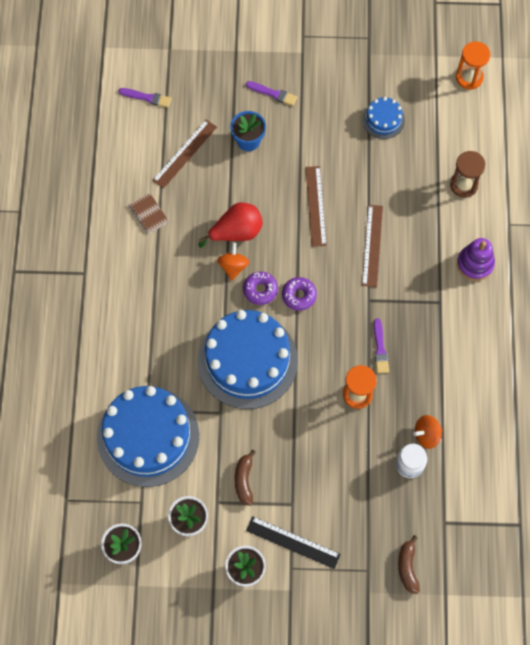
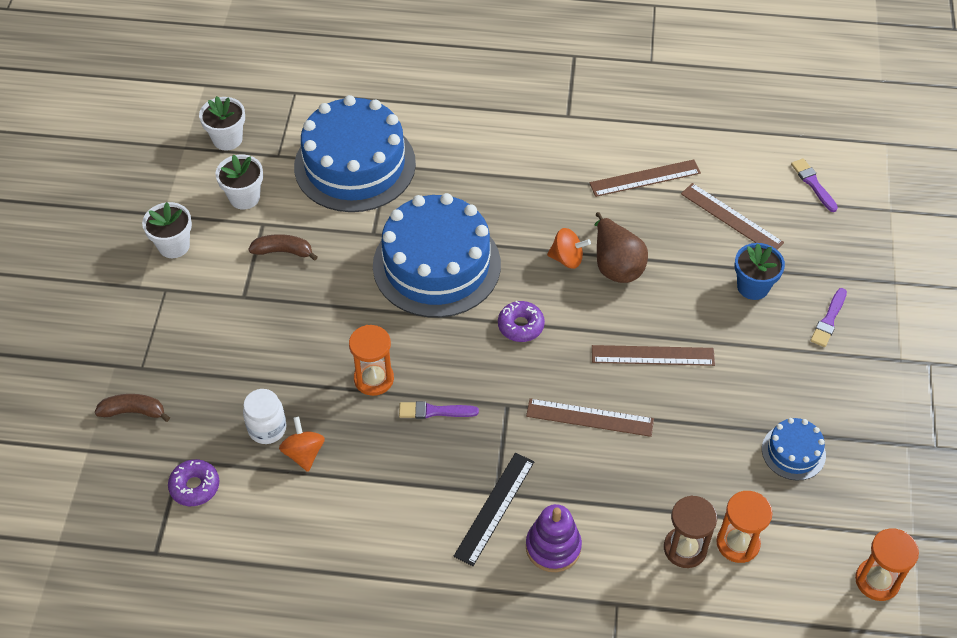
camera: 95 degrees right, 15 degrees down
(147, 98) = (813, 184): purple brush -> purple brush turned 135 degrees clockwise
(149, 214) = (645, 178): brown notebook -> brown ruler
(236, 232) = (616, 265): red pear -> brown pear
(260, 290) = (532, 284): purple donut -> purple donut (195, 486)
(293, 542) = (196, 294): black ruler -> black ruler (494, 508)
(455, 154) = (738, 543): none -> orange hourglass

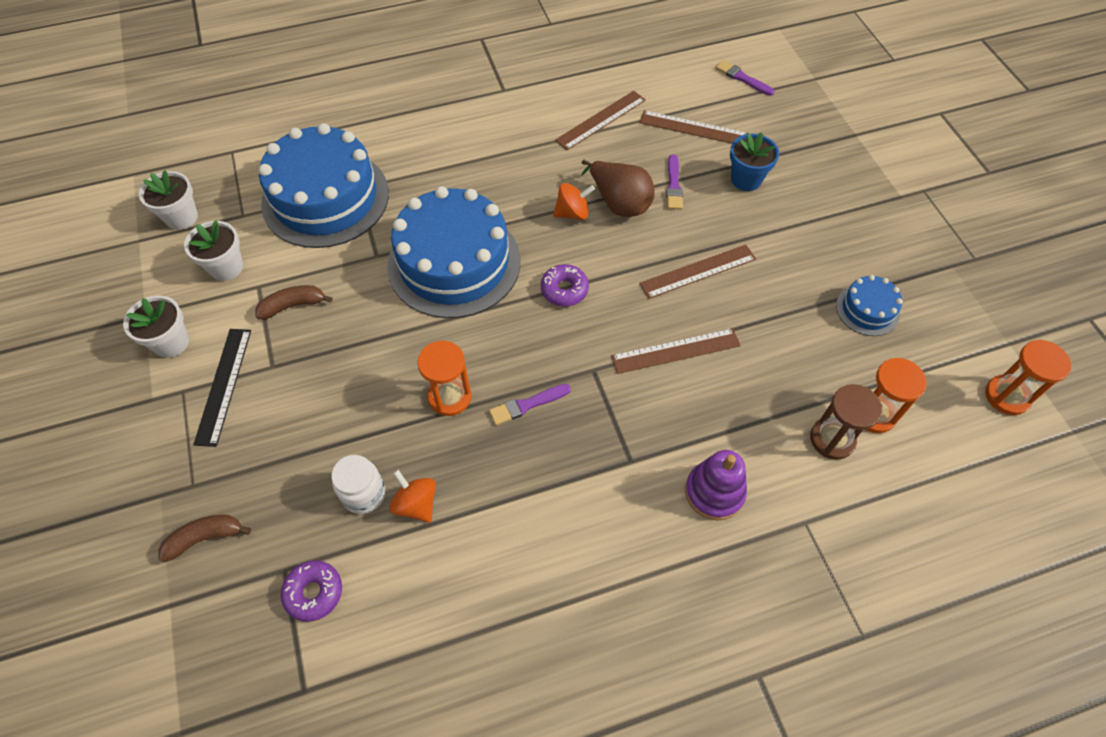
camera: 25 degrees left, 5 degrees up
(494, 508) = (637, 477): black ruler -> black ruler (223, 385)
(829, 320) = (824, 185): purple brush -> purple brush (673, 185)

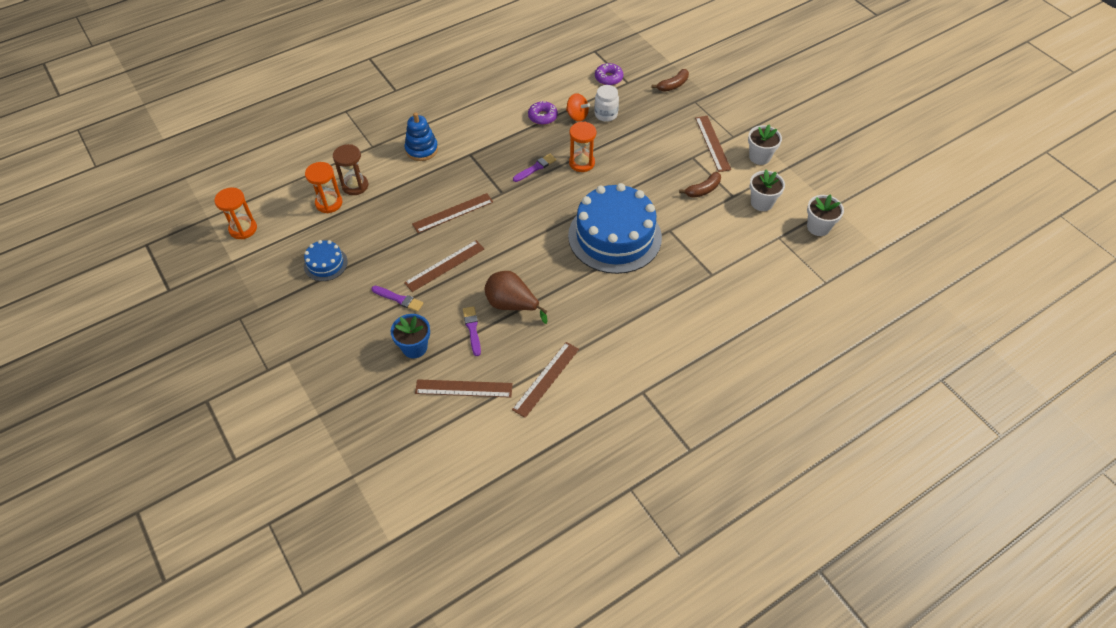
camera: 165 degrees right, 5 degrees down
(223, 385) = (712, 143): black ruler -> brown ruler
(325, 198) = (730, 262): blue cake -> none
(564, 290) = (534, 234): purple donut -> purple donut (542, 117)
(572, 213) = (544, 289): orange spinning top -> none
(714, 492) = (421, 149): purple stacking toy -> blue stacking toy
(742, 78) = (424, 459): purple brush -> purple brush (399, 299)

